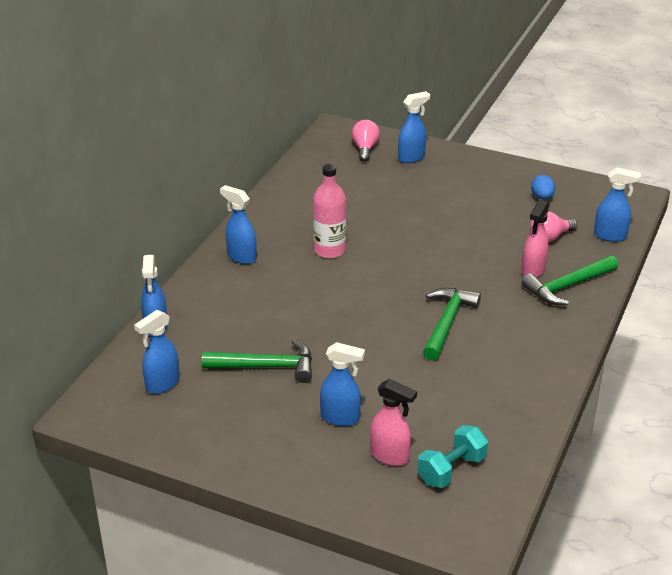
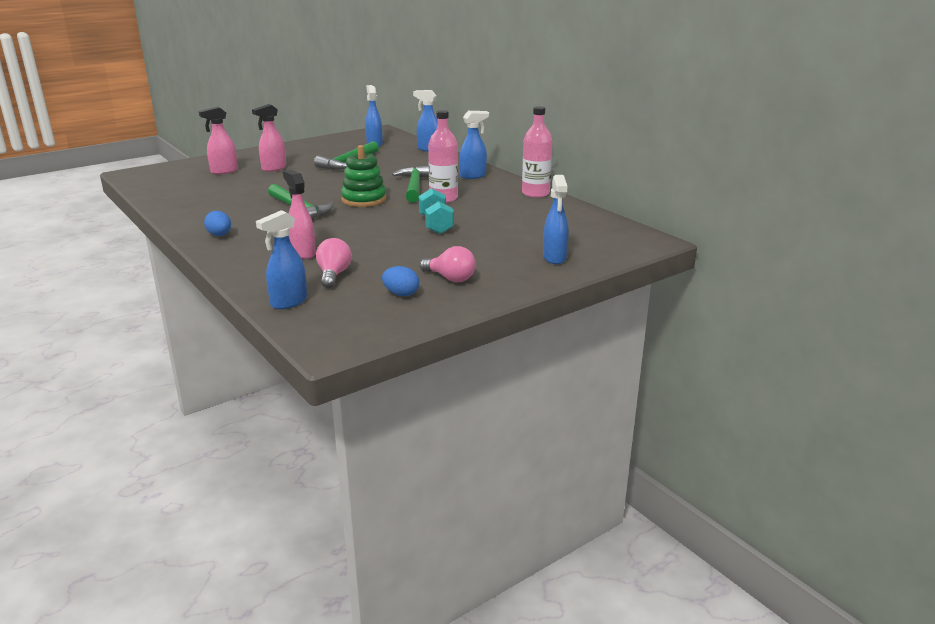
camera: 120 degrees right, 10 degrees down
(266, 205) = (535, 193): none -> pink bottle
(340, 418) = (273, 168): blue spray bottle -> pink spray bottle
(365, 149) = (594, 243): pink light bulb -> pink light bulb (450, 278)
(379, 296) = (364, 199): none -> green stacking toy
(451, 470) = (184, 180): turquoise dumbbell -> turquoise dumbbell (436, 225)
(554, 336) = (220, 235): none -> blue egg
(567, 286) = (260, 258): green hammer -> green hammer (414, 186)

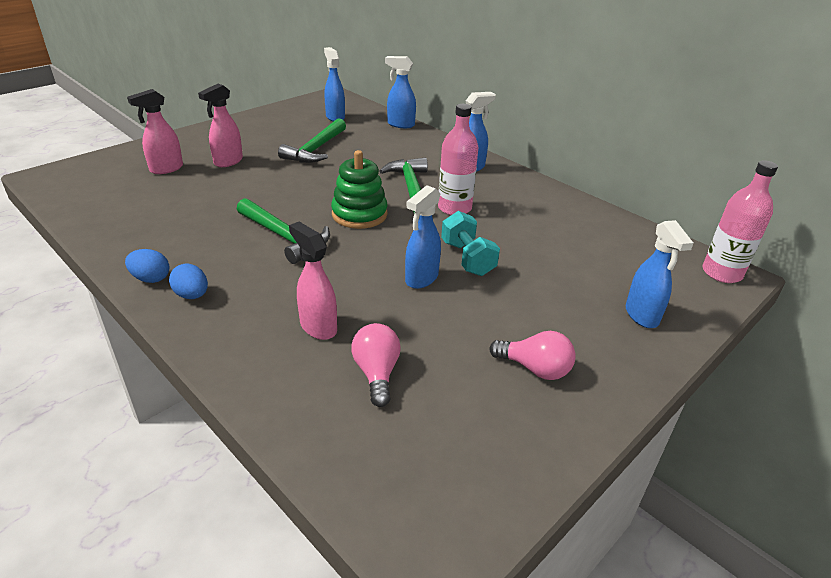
camera: 10 degrees left, 10 degrees up
(288, 302) = (334, 446): blue spray bottle -> blue spray bottle (421, 279)
(401, 294) = (485, 410): blue egg -> blue egg (151, 278)
(535, 193) = (556, 195): pink bottle -> pink bottle (722, 273)

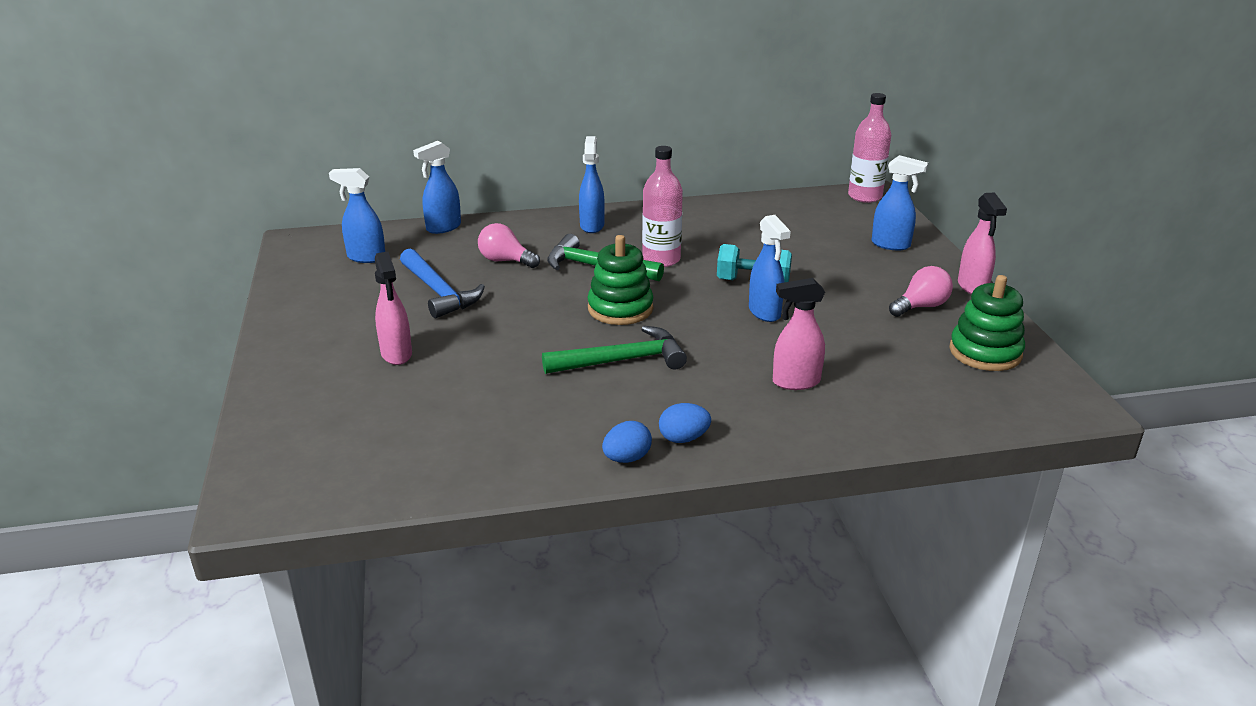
camera: 55 degrees left, 5 degrees down
(166, 169) = (359, 402): pink spray bottle -> pink spray bottle (972, 287)
(316, 149) = (439, 292): green hammer -> blue hammer
(377, 373) = (880, 372): pink light bulb -> pink light bulb (505, 261)
(485, 442) = (985, 352): none -> green stacking toy

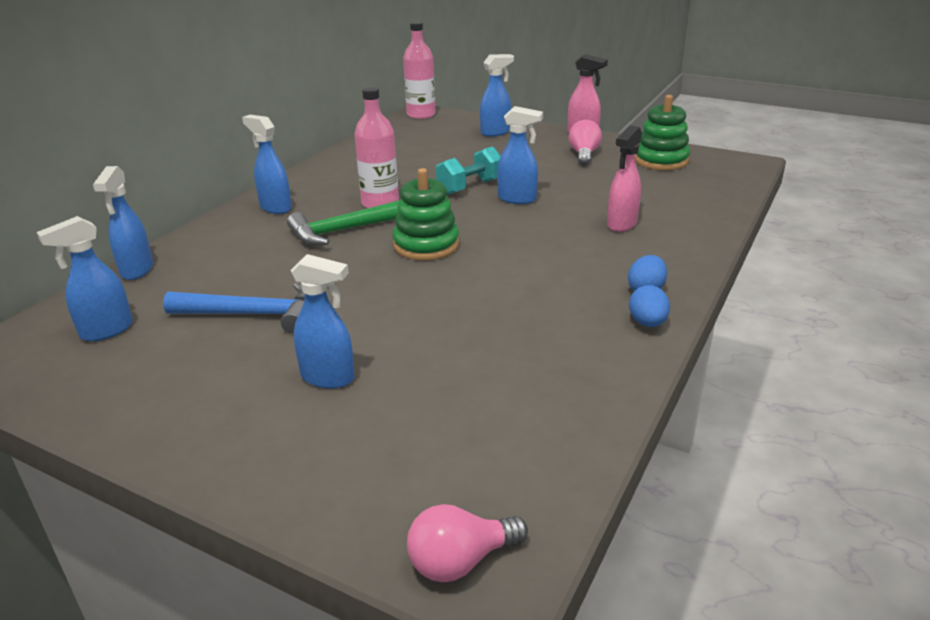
camera: 50 degrees left, 0 degrees up
(396, 354) = (328, 378): pink spray bottle -> blue spray bottle
(505, 261) = (259, 263): pink light bulb -> pink light bulb (460, 561)
(622, 360) = (504, 273): green hammer -> none

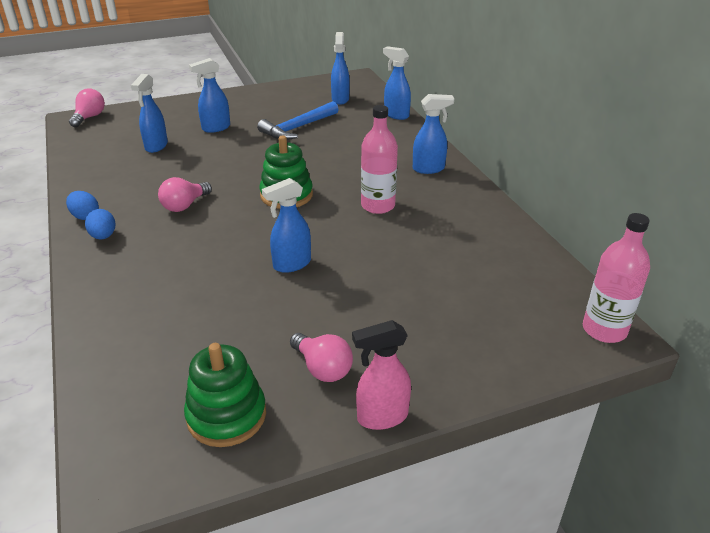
camera: 130 degrees right, 5 degrees up
(345, 230) = (353, 179): green hammer -> none
(470, 187) = (348, 255): turquoise dumbbell -> none
(496, 132) = (471, 349): blue spray bottle -> blue spray bottle (156, 146)
(530, 282) = (184, 205): none -> pink light bulb
(621, 224) = (174, 284): pink spray bottle -> none

